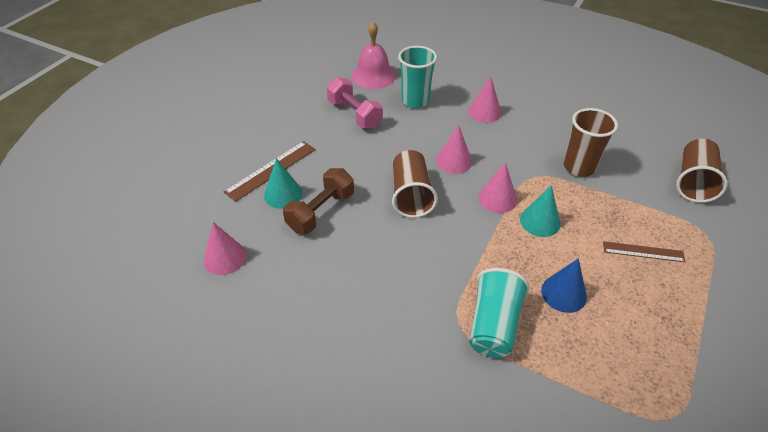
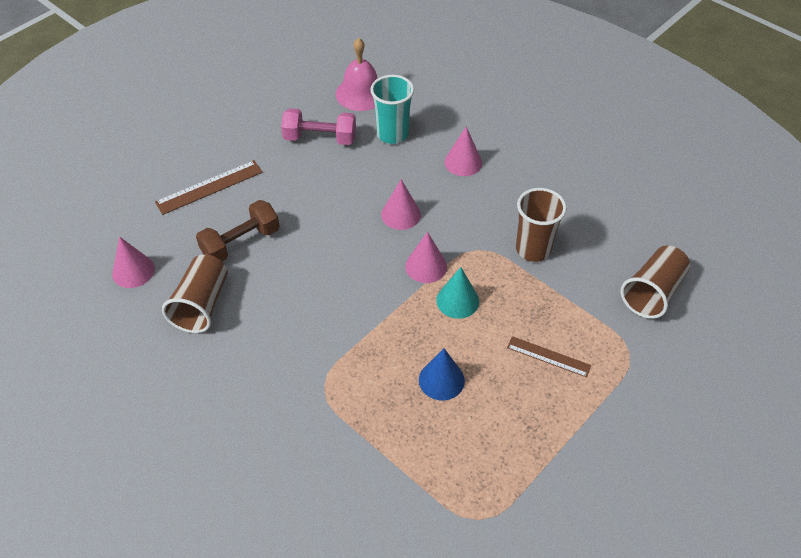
camera: 15 degrees right, 5 degrees up
(283, 194) = (211, 216): turquoise cone -> none
(354, 114) = (320, 138): pink dumbbell -> pink dumbbell turned 60 degrees counterclockwise
(411, 195) = (338, 244): brown cup -> brown cup (201, 305)
(493, 325) = (356, 394): turquoise cup -> none

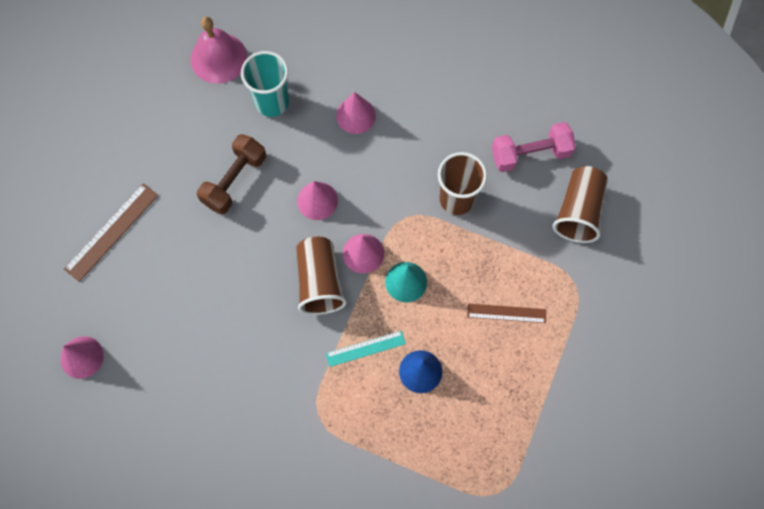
camera: 20 degrees left, 20 degrees up
(201, 305) = (167, 371): brown cup -> brown cup (319, 281)
(241, 243) = (173, 288): brown dumbbell -> brown dumbbell (234, 180)
(320, 138) = (199, 132): pink dumbbell -> pink dumbbell (530, 154)
(395, 344) = (365, 348): none -> turquoise ruler

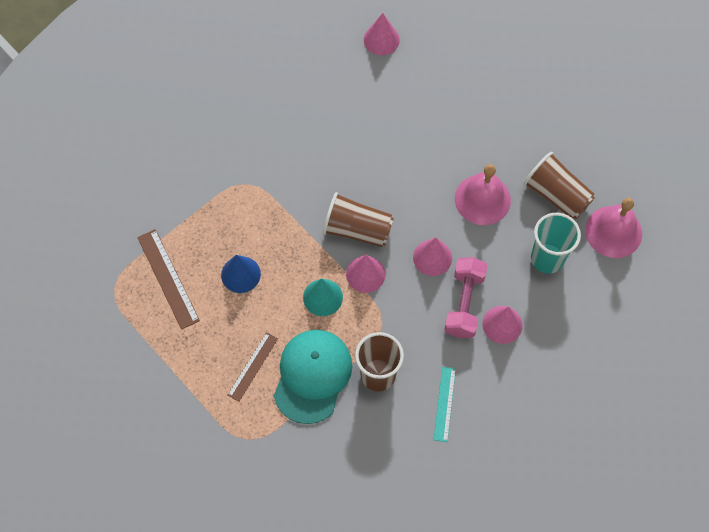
camera: 115 degrees right, 5 degrees down
(112, 232) = (478, 92): brown ruler -> brown ruler (168, 278)
(234, 180) = (482, 199): brown dumbbell -> pink bell
(365, 348) = (282, 241): turquoise ruler -> turquoise ruler (444, 404)
(487, 255) = (312, 376): none -> turquoise cap
(530, 154) = (391, 464): pink dumbbell -> pink dumbbell (464, 303)
(578, 211) = (314, 479): brown cup -> brown cup (556, 195)

